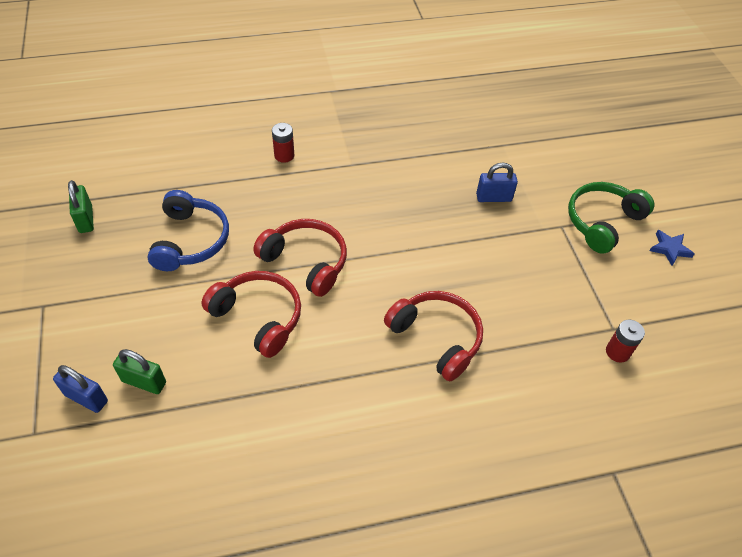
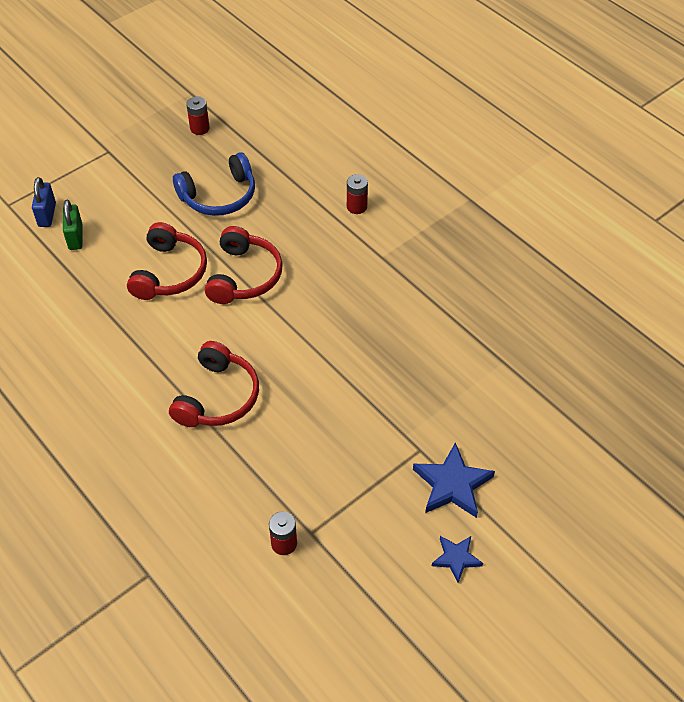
camera: 65 degrees right, 0 degrees up
(86, 219) = (199, 128): green padlock -> red battery
(493, 198) = (419, 380): blue padlock -> none
(602, 222) = (452, 484): green headphones -> blue star

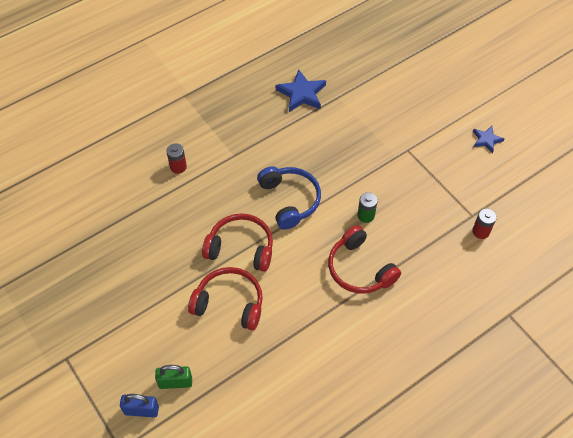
camera: 85 degrees left, 5 degrees up
(199, 128) = (54, 279): red battery -> none
(218, 397) = (359, 269): red headphones -> red headphones turned 150 degrees counterclockwise
(219, 196) = (146, 264): blue headphones -> blue headphones (290, 200)
(300, 401) = (366, 215): none -> green battery
(452, 484) = (434, 136): blue star -> blue star (301, 94)

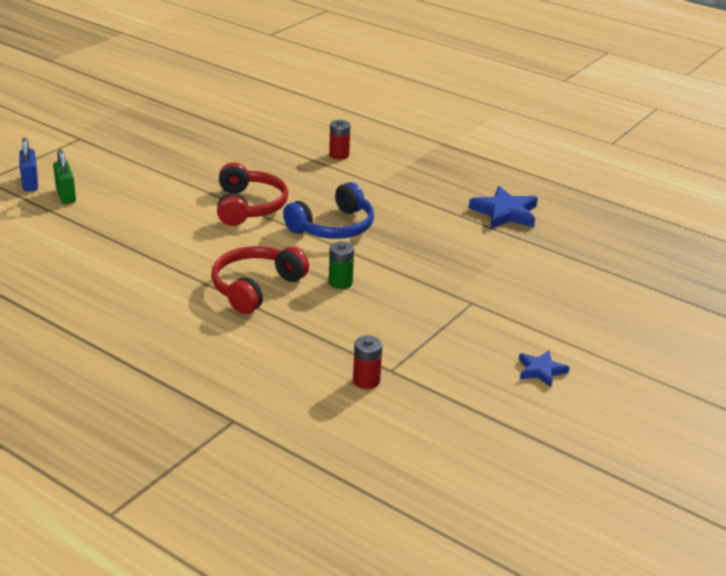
camera: 70 degrees right, 25 degrees down
(229, 303) = (172, 210): red headphones -> none

